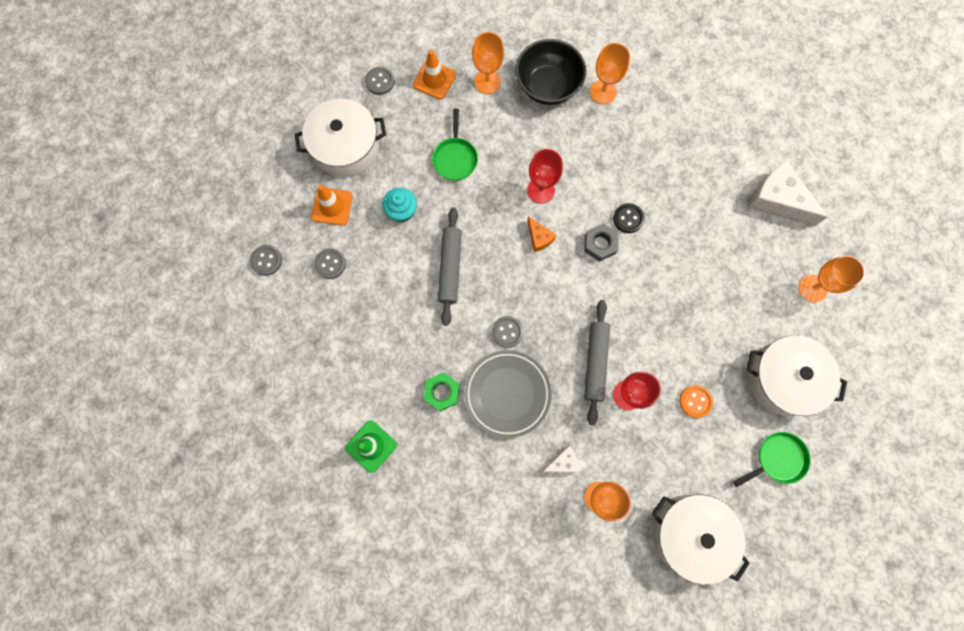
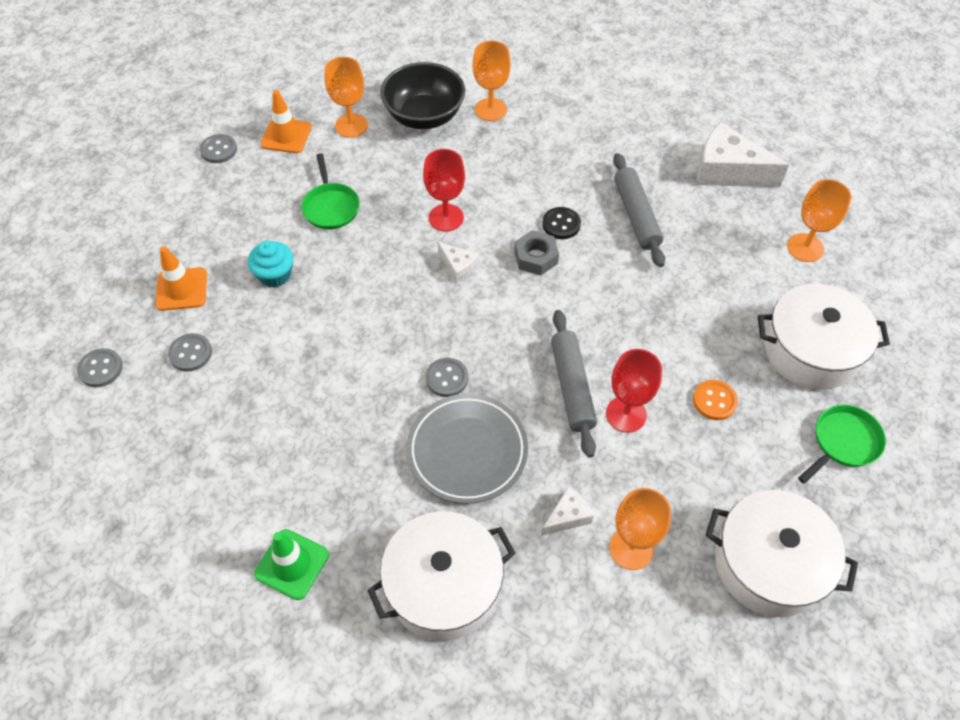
camera: 15 degrees left, 20 degrees down
(346, 147) = (188, 223): white pot -> white pot (443, 586)
(442, 392) = (377, 470): green nut -> none
(450, 268) = (352, 323): grey rolling pin -> grey rolling pin (636, 215)
(539, 238) = (458, 266): orange cheese -> white cheese

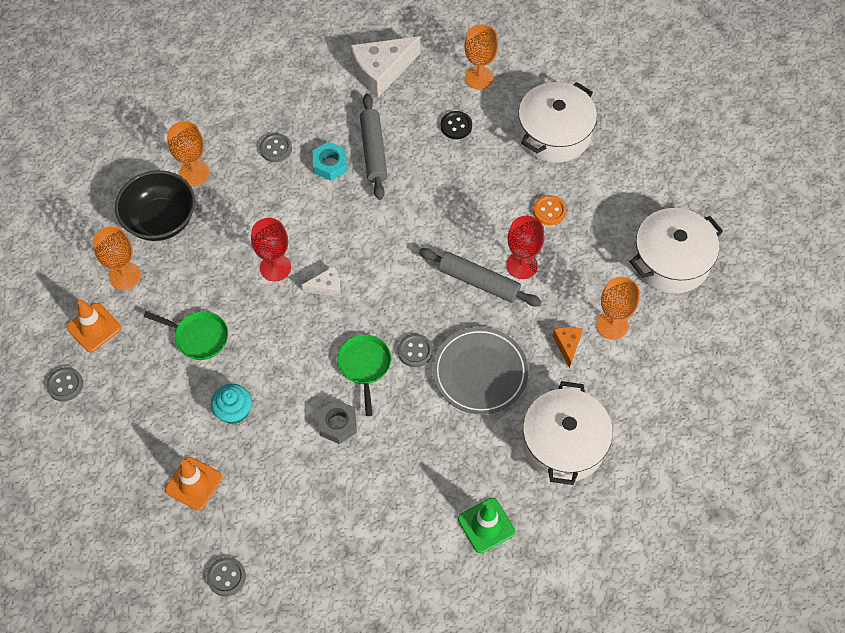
camera: 55 degrees left, 5 degrees up
(190, 353) = (262, 506): grey button -> grey button (276, 149)
(536, 257) = (358, 234): grey nut -> grey nut (337, 424)
(561, 224) = (343, 200): black button -> black button (456, 126)
(567, 516) = (567, 345): white cheese -> orange cheese
(589, 193) = (330, 164): none -> turquoise nut
(636, 215) = (373, 151): grey rolling pin -> grey rolling pin turned 60 degrees clockwise
(843, 442) = (626, 166): green pan -> green pan (364, 366)

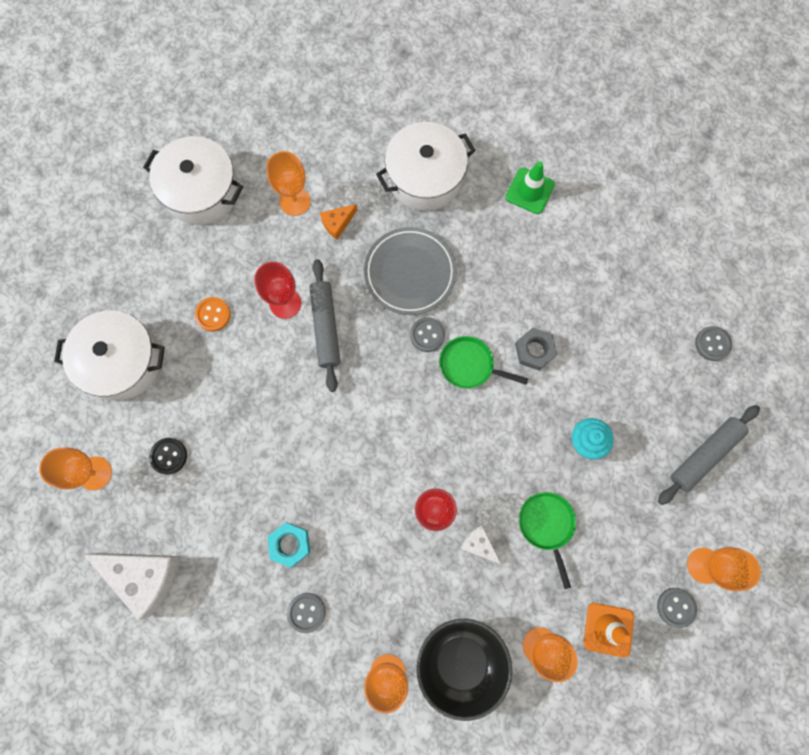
camera: 125 degrees left, 15 degrees up
(73, 428) = (704, 565): none -> orange goblet
(194, 483) = (667, 425): orange traffic cone -> none
(327, 287) = (420, 450): white cheese -> white cheese (478, 544)
(364, 366) = (470, 365): green pan -> green pan turned 60 degrees clockwise
(373, 151) = (248, 514): grey rolling pin -> grey rolling pin (704, 455)

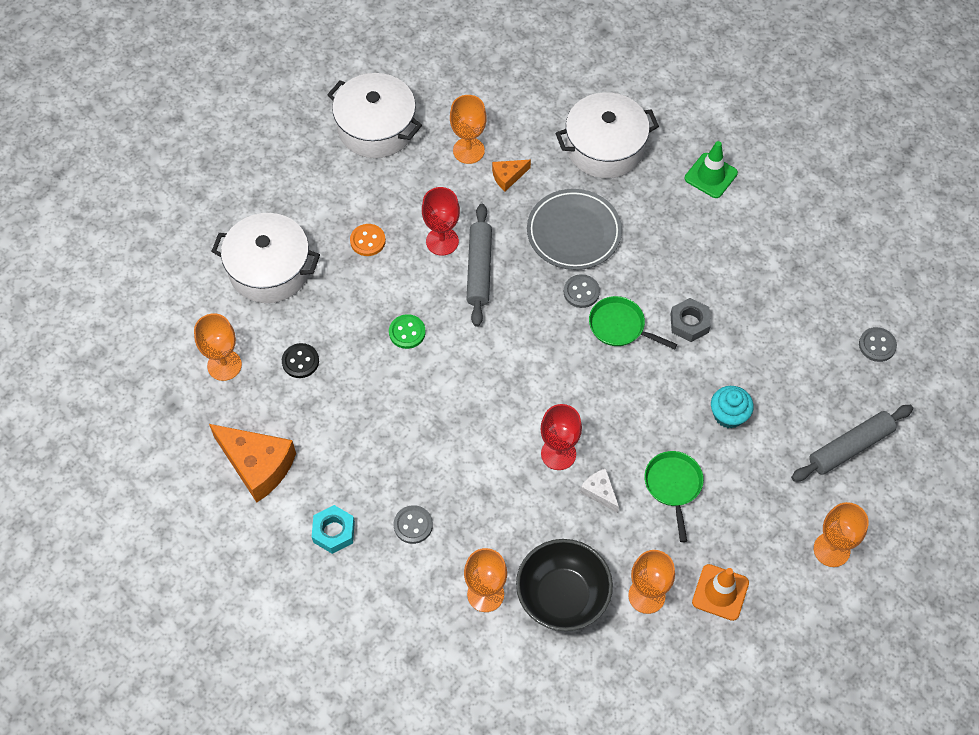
camera: 10 degrees right, 15 degrees down
(145, 575) = (257, 465): white cheese -> orange cheese
(267, 407) = (407, 332): none -> green button
(290, 544) = (407, 460): turquoise nut -> turquoise nut (334, 532)
(676, 607) = (795, 583): grey button -> none

